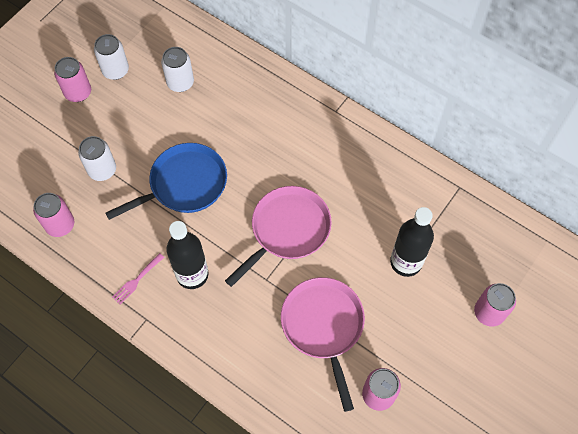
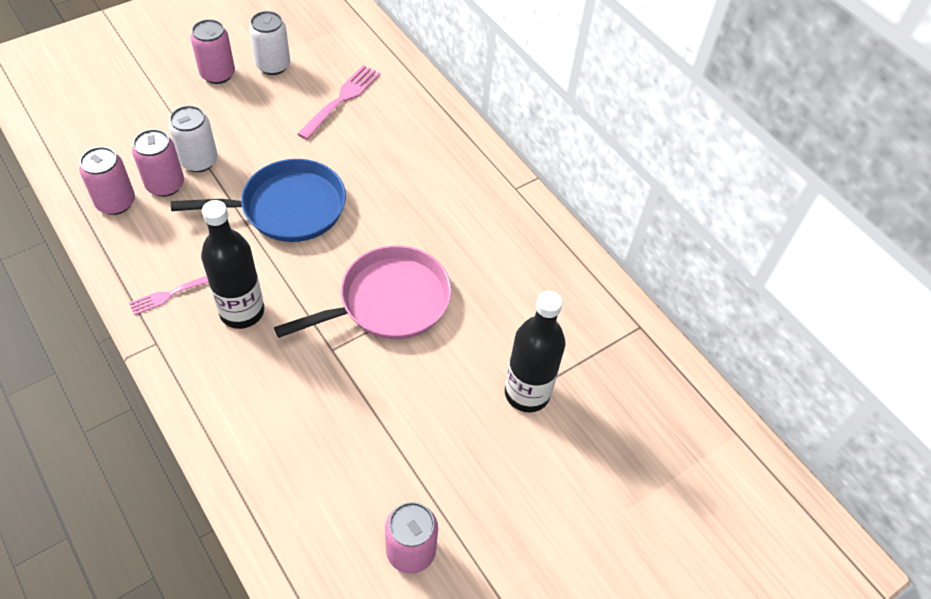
camera: 15 degrees right, 10 degrees down
(180, 83) = (341, 100): white can -> pink fork
(323, 326) = (378, 433): pink pan -> none
(489, 312) = (616, 499): pink can -> pink can (165, 185)

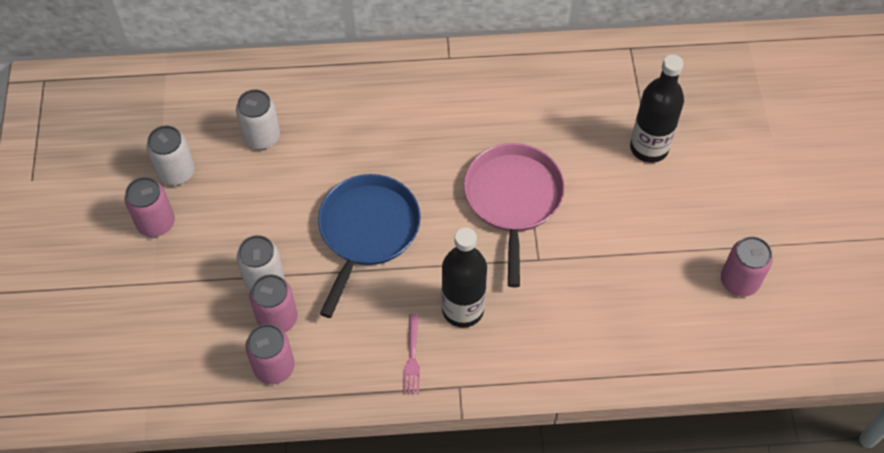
camera: 55 degrees left, 5 degrees up
(341, 100) = (262, 137): pink fork -> white can

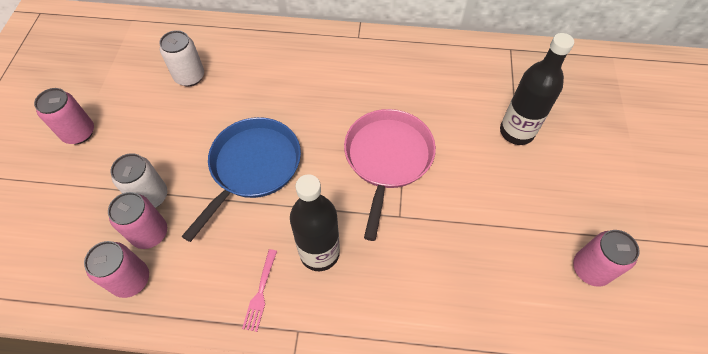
camera: 10 degrees right, 0 degrees up
(176, 172) = (111, 94): white can -> none

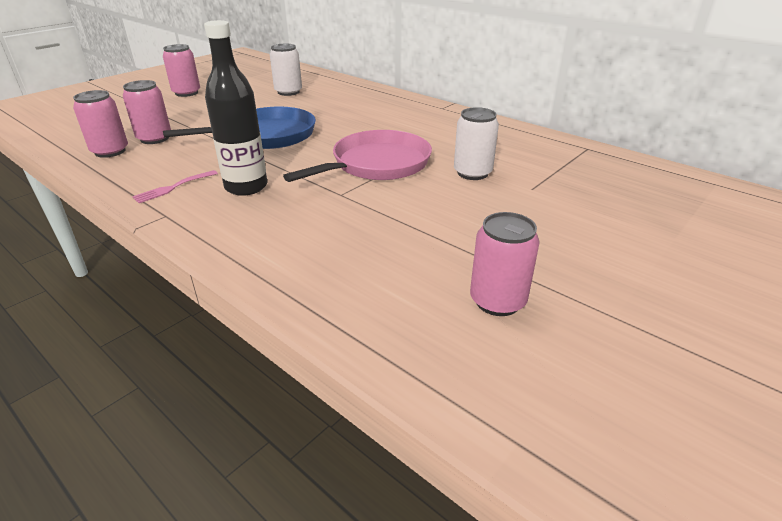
camera: 35 degrees right, 25 degrees down
(151, 196) = (182, 126): white can -> white can (472, 173)
(516, 132) = (529, 190): black bottle -> none

